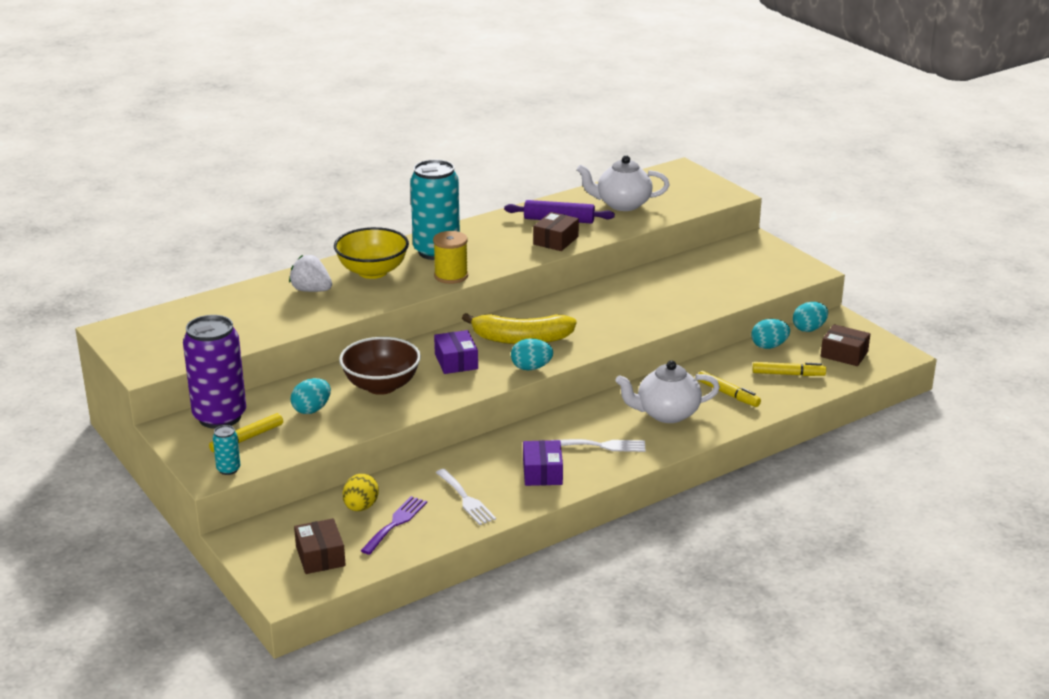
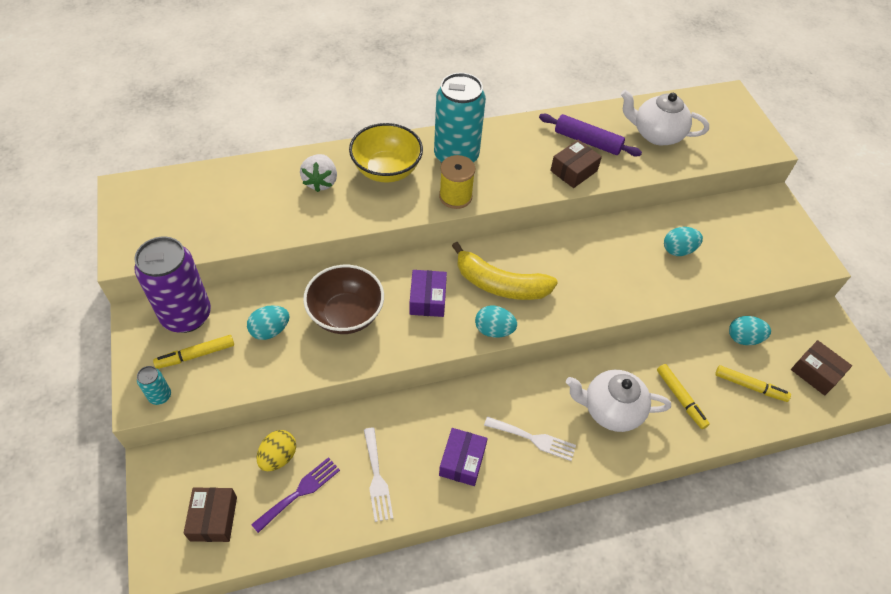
camera: 15 degrees right, 25 degrees up
(311, 290) = (321, 182): white strawberry -> white strawberry turned 135 degrees counterclockwise
(809, 329) = (791, 324): turquoise egg -> turquoise egg (678, 250)

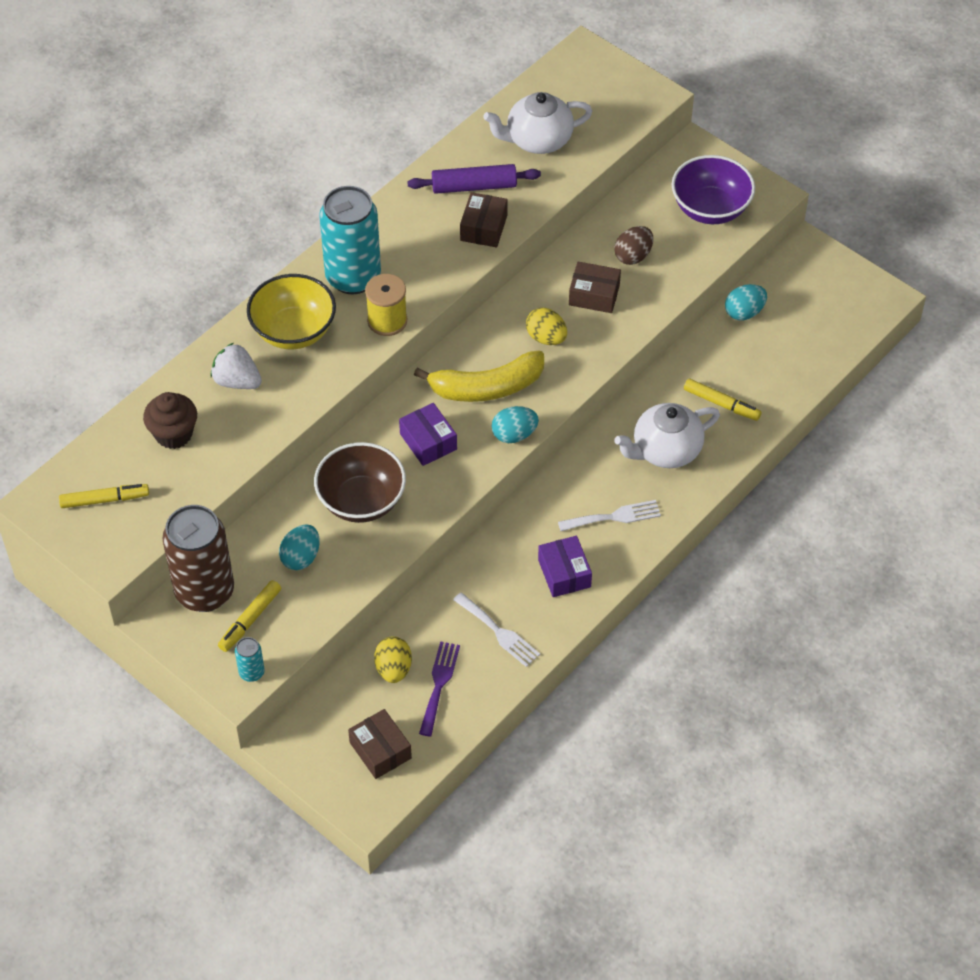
camera: 30 degrees left, 0 degrees up
(186, 315) = (205, 592): purple can -> brown can
(248, 193) = (174, 434): none -> brown cupcake
(321, 182) = (237, 381): white strawberry -> white strawberry turned 150 degrees clockwise
(570, 273) = (546, 338): none -> yellow egg
(678, 250) = (633, 256): turquoise egg -> brown egg
(750, 386) = (776, 356): yellow marker -> yellow marker (104, 500)
(761, 247) = (710, 209): none -> purple bowl
(815, 373) = (827, 309): brown box -> brown box (594, 295)

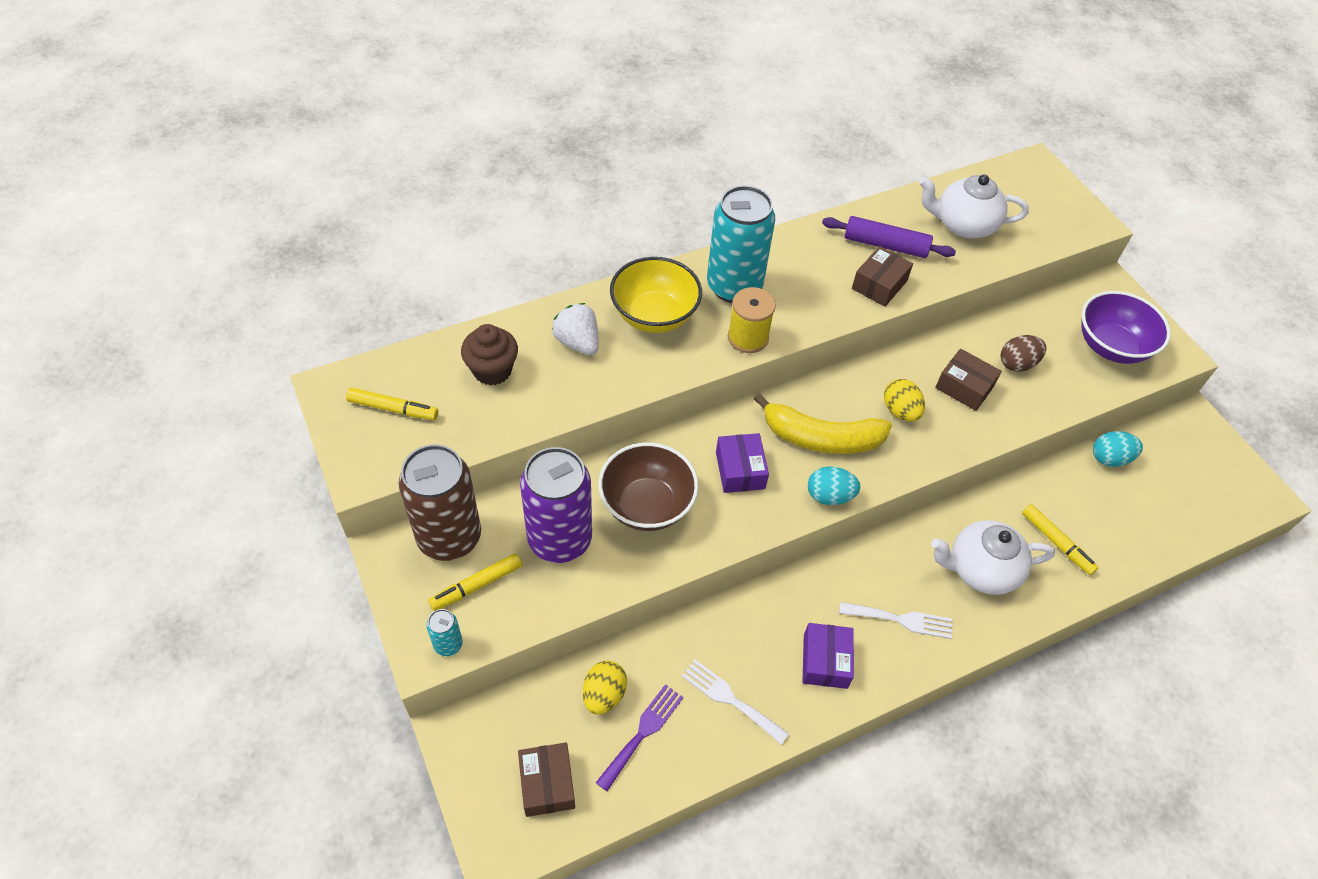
camera: 20 degrees right, 0 degrees up
(301, 557) = (560, 540): turquoise egg -> purple can
(499, 632) = (730, 699): white fork -> white fork turned 150 degrees clockwise

